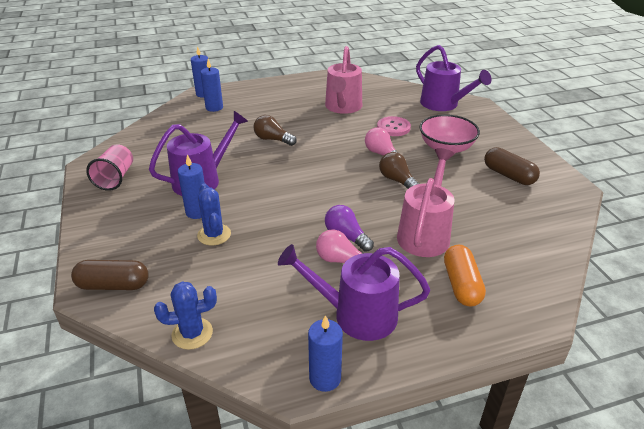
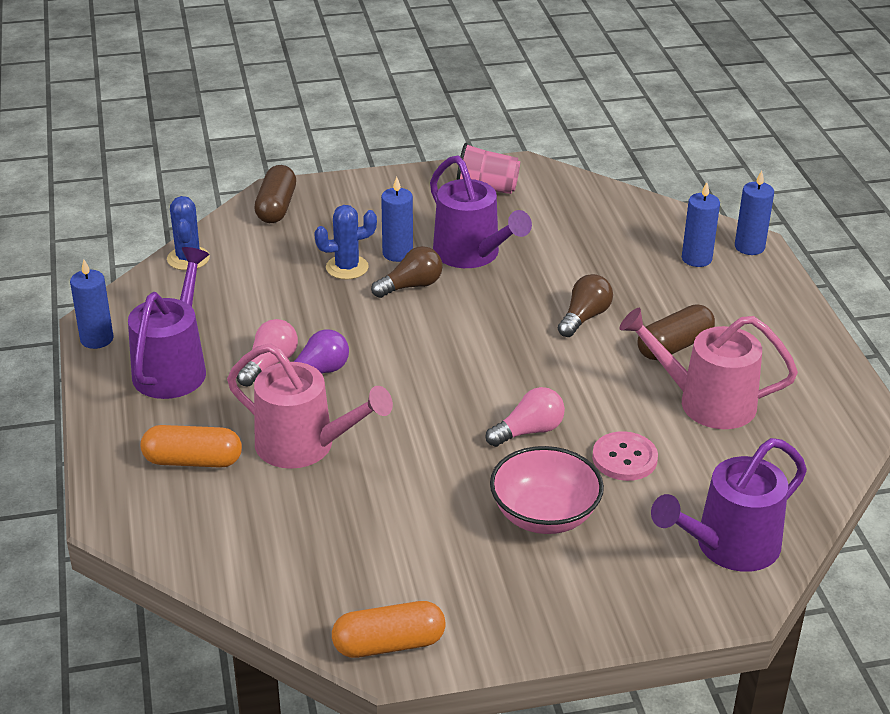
camera: 95 degrees right, 0 degrees up
(397, 180) = (445, 438): brown light bulb -> brown light bulb (411, 286)
(508, 175) = (442, 578): brown capsule -> brown capsule (674, 346)
(565, 188) = (389, 644): none -> orange capsule

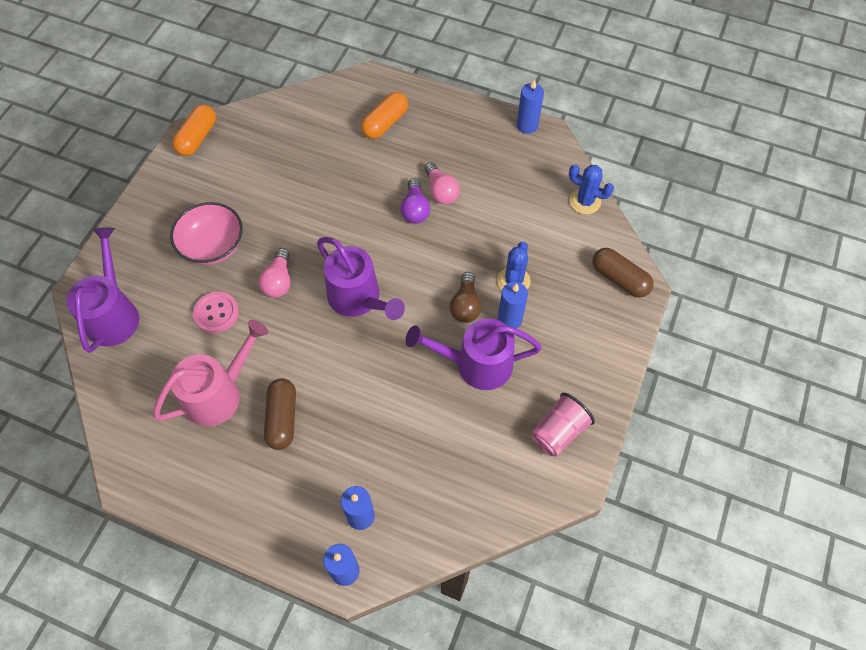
camera: 125 degrees right, 25 degrees up
(174, 367) = (473, 148): purple watering can -> purple watering can (359, 299)
(305, 446) = (356, 173): pink watering can -> none
(584, 317) = (354, 385): brown light bulb -> none

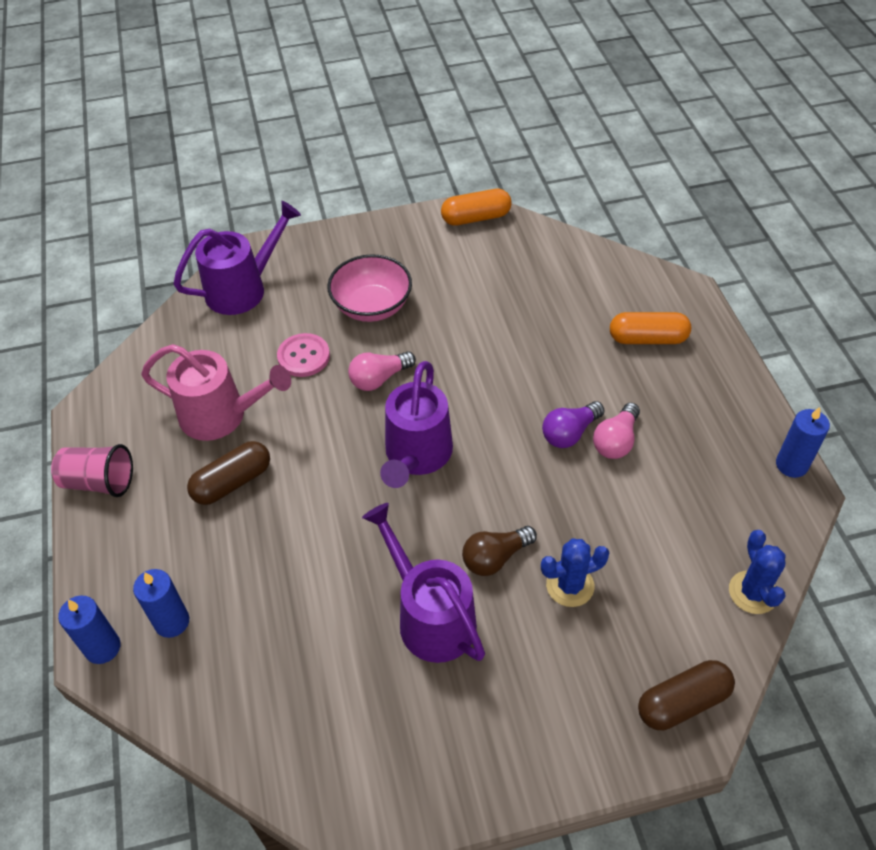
camera: 55 degrees right, 10 degrees down
(509, 319) = (516, 614): blue candle -> none
(558, 432) = (413, 763): pink cup -> pink cup (99, 482)
(619, 279) = (682, 702): brown capsule -> brown capsule turned 60 degrees clockwise

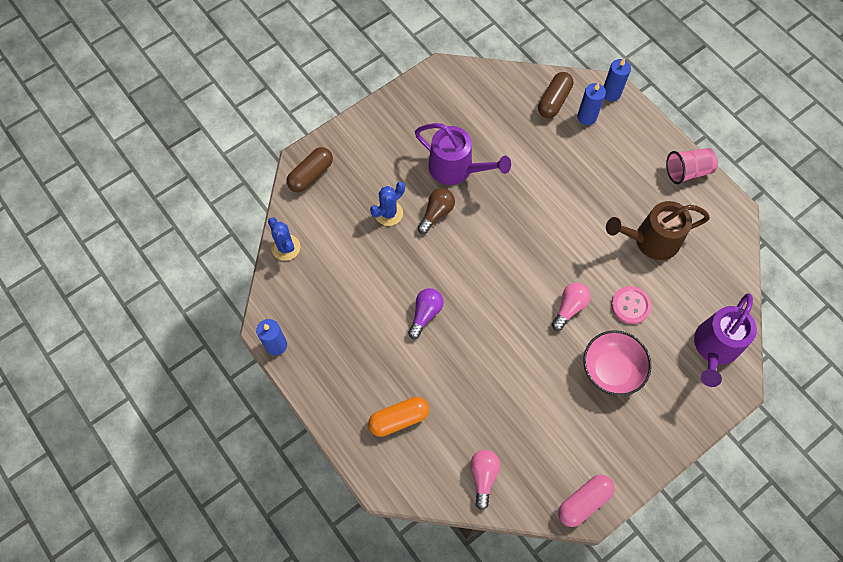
camera: 155 degrees right, 15 degrees up
(222, 416) = (650, 240): pink watering can -> brown watering can
(232, 482) = (612, 200): brown capsule -> brown capsule (554, 101)
(416, 456) = (513, 259): purple watering can -> none
(476, 218) = (583, 502): orange capsule -> pink capsule
(616, 441) = (393, 319): pink light bulb -> pink light bulb (483, 477)

